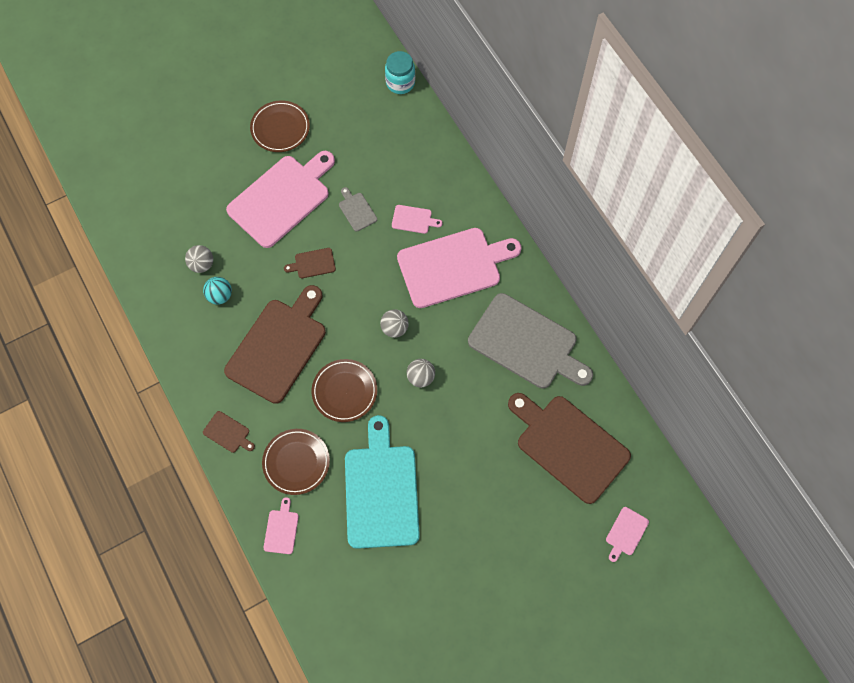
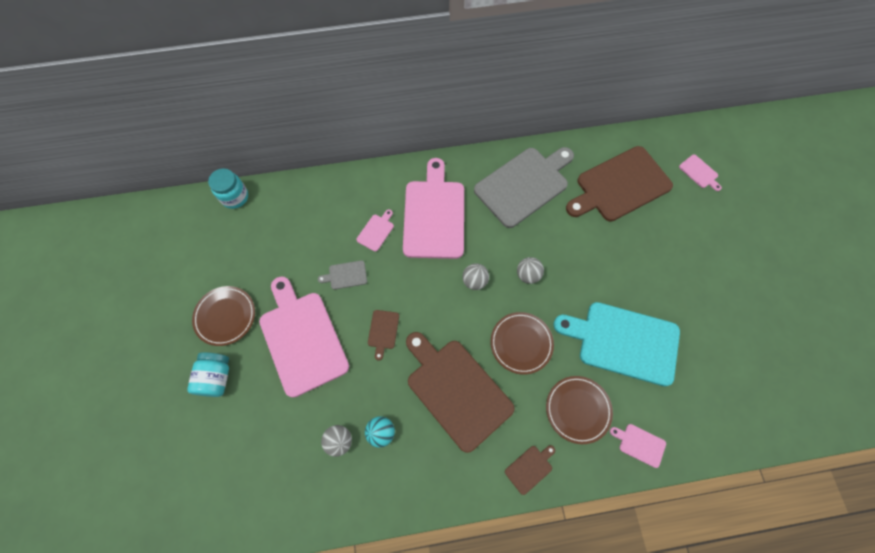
camera: 70 degrees left, 0 degrees up
(224, 146) = (216, 377): none -> turquoise jar

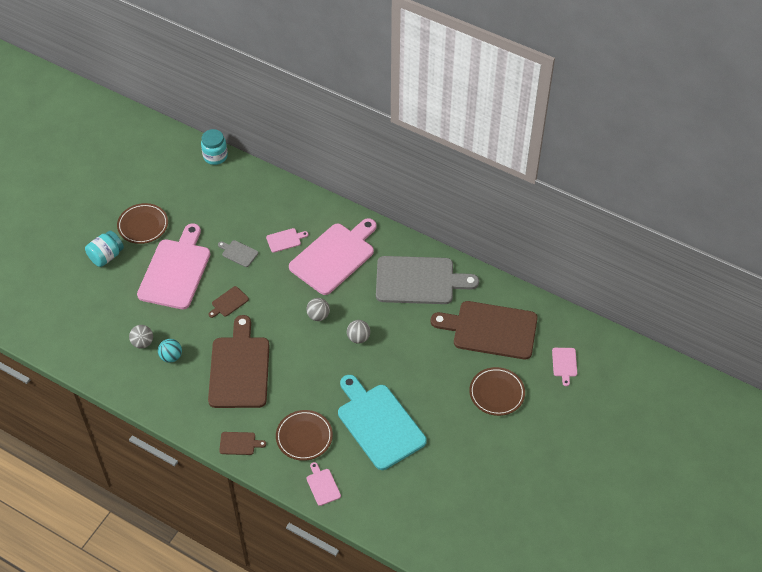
camera: 40 degrees right, 15 degrees down
(521, 343) = (309, 374): brown plate -> brown plate (497, 393)

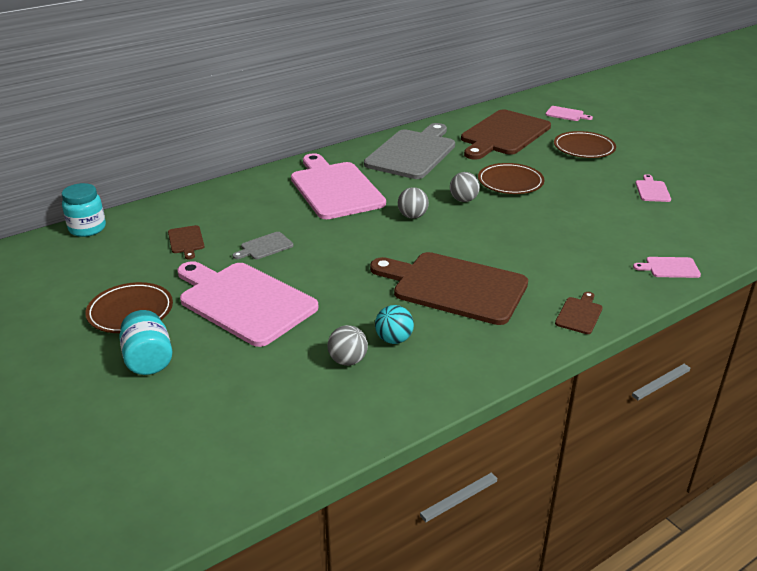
camera: 65 degrees left, 20 degrees down
(229, 302) = (339, 271): brown cutting board -> brown cutting board (186, 241)
(285, 240) = (278, 212): pink cutting board -> pink cutting board (652, 190)
(304, 437) = (590, 264): brown plate -> brown plate (510, 182)
(378, 423) = (593, 214): turquoise cutting board -> none

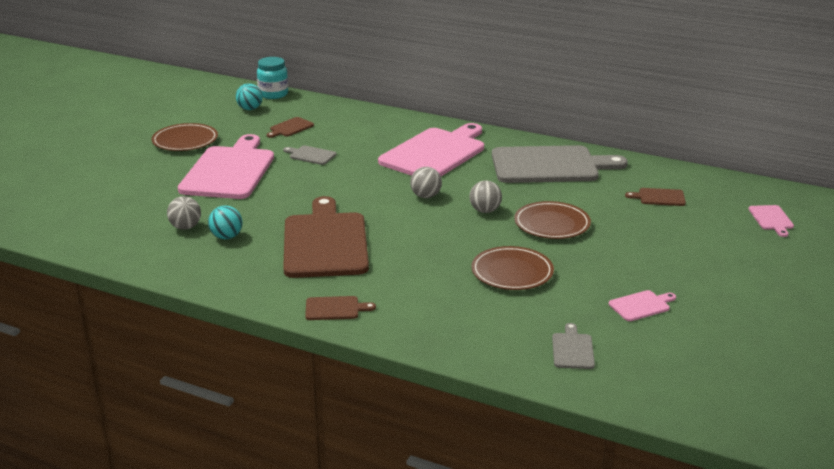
camera: 60 degrees right, 5 degrees down
(104, 251) = (250, 109): none -> turquoise ball
(148, 360) = (136, 164): turquoise jar -> none
(504, 134) = (659, 197): brown cutting board -> brown cutting board, size x0.41
(584, 148) = (693, 246): brown plate -> brown plate (512, 272)
(670, 268) = (471, 343): pink cutting board -> none
(698, 232) = (572, 349): none -> grey cutting board

